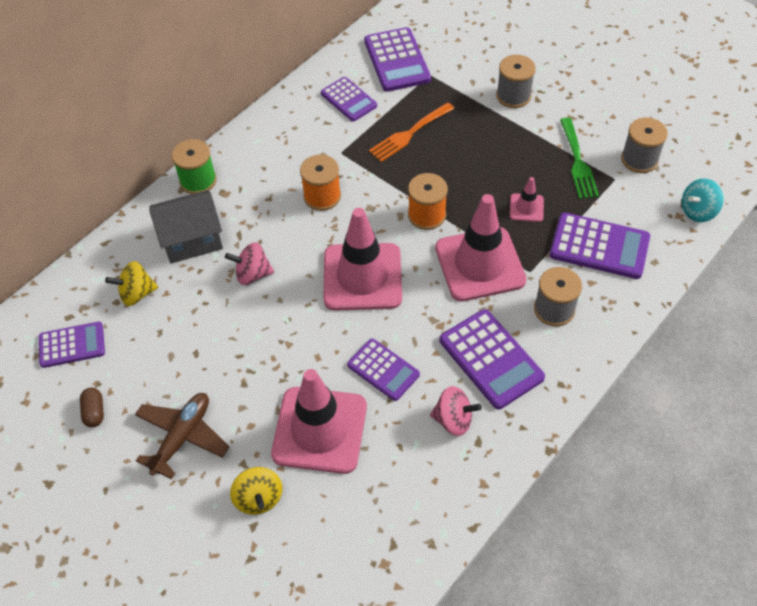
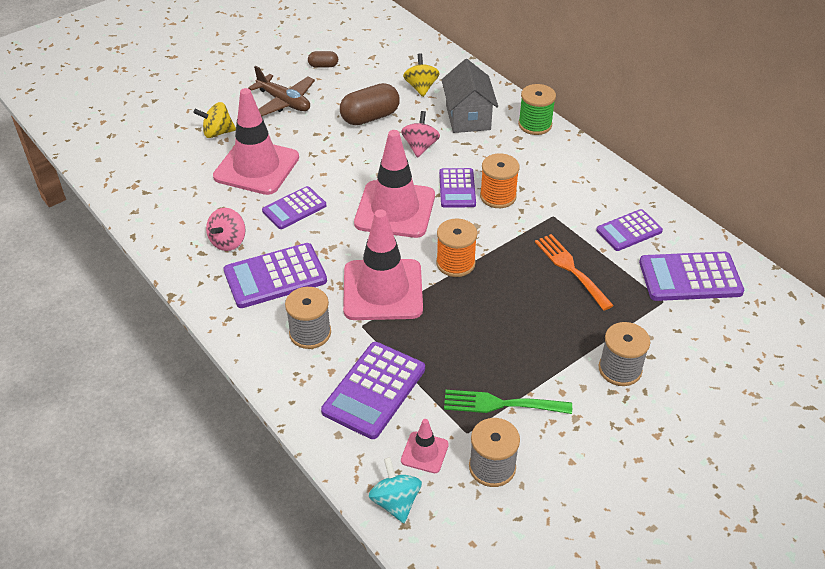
camera: 100 degrees right, 10 degrees down
(72, 345) = (384, 57): purple calculator -> purple calculator (457, 188)
(203, 334) = (370, 117): none -> brown capsule
(526, 208) = (444, 342): pink traffic cone -> pink traffic cone (424, 452)

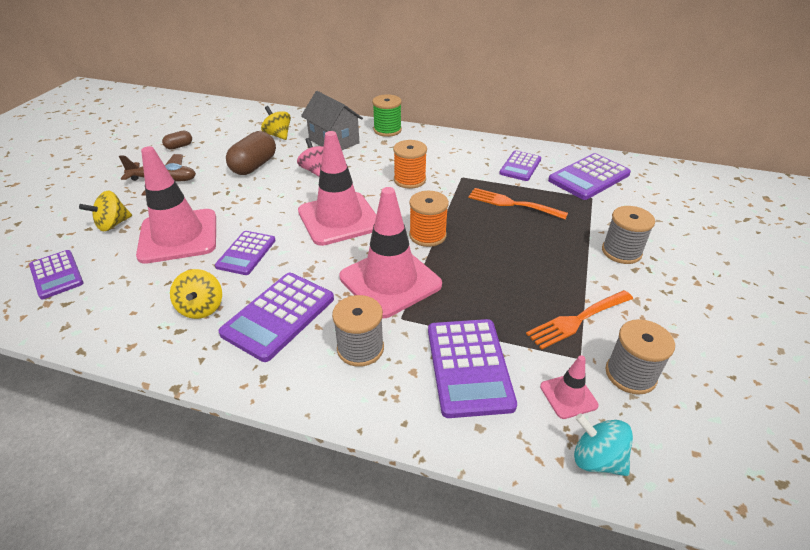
camera: 35 degrees left, 5 degrees down
(228, 241) = (201, 308): pink spinning top -> yellow spinning top
(457, 188) = (374, 186): purple calculator -> purple calculator (56, 275)
(501, 404) = (577, 320): green fork -> orange fork

